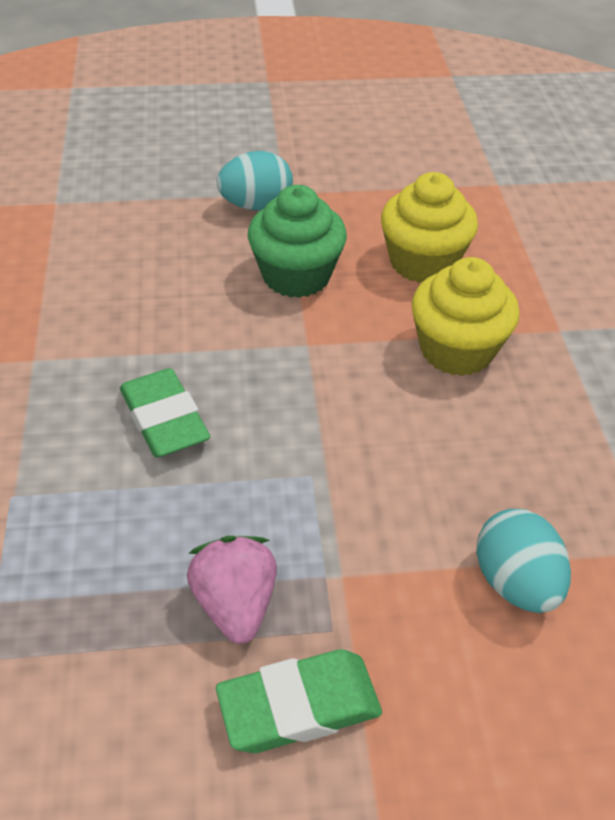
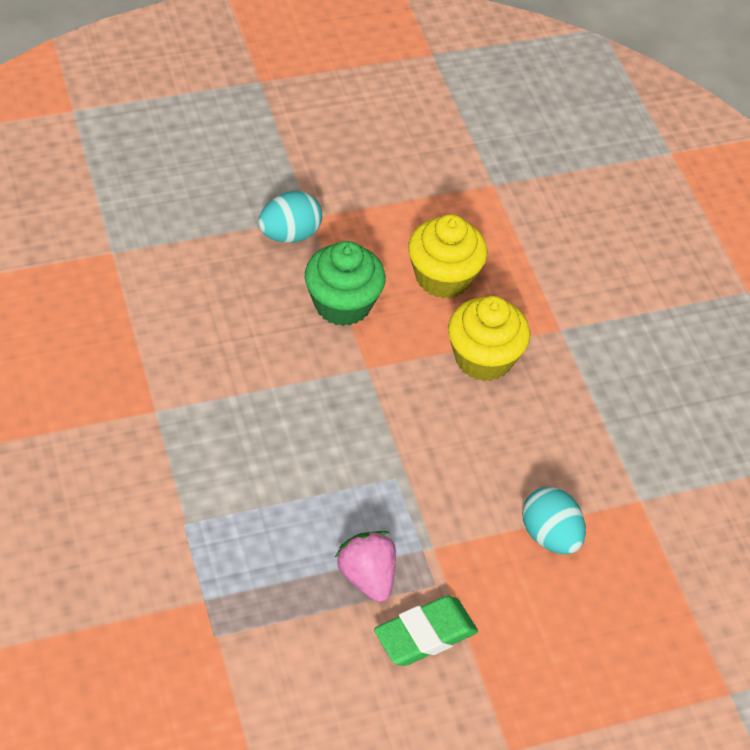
camera: 15 degrees left, 5 degrees up
(164, 419) = (276, 448): green eraser -> none

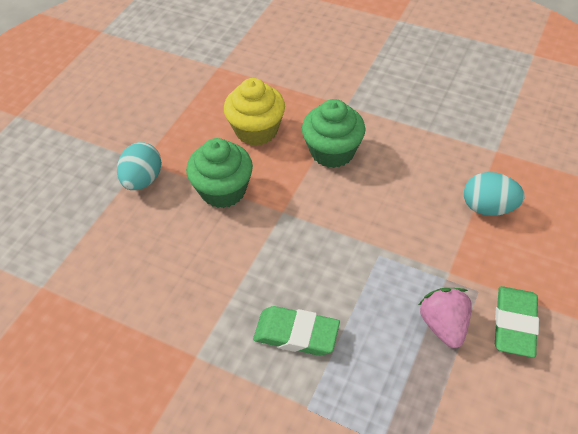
camera: 40 degrees left, 0 degrees up
(246, 468) = (296, 334): none -> green eraser
(367, 577) = (443, 325): pink strawberry -> pink strawberry turned 60 degrees clockwise
(483, 358) = (332, 152): yellow cupcake -> green cupcake

